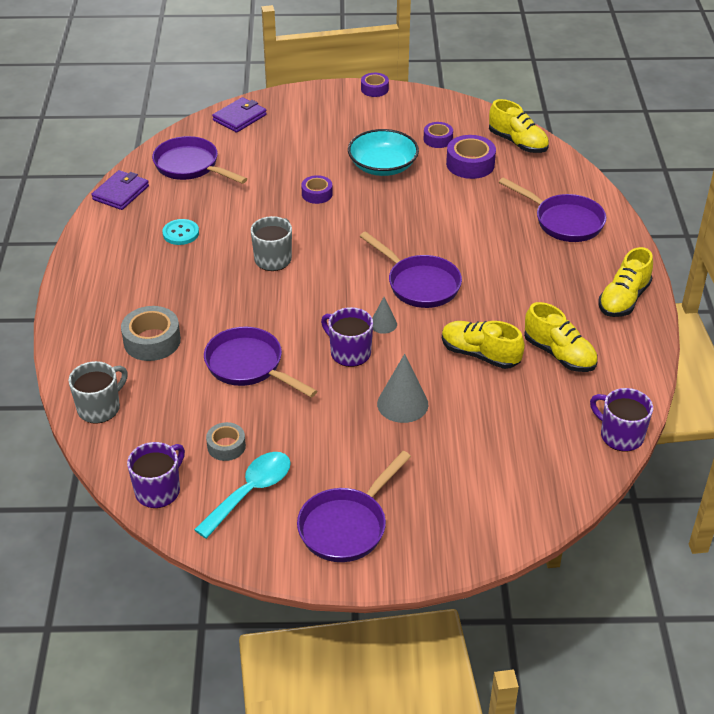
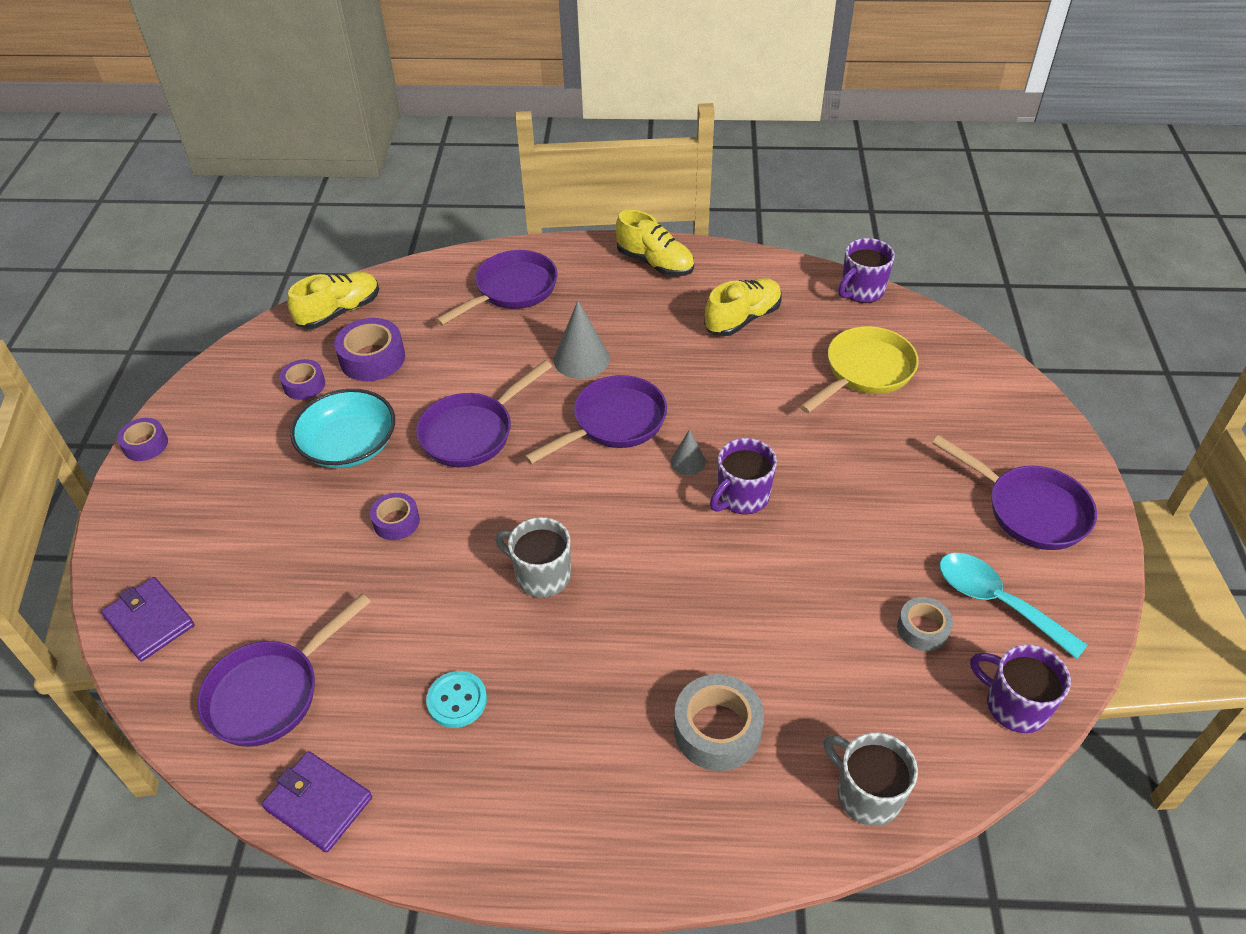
camera: 85 degrees left, 5 degrees up
(249, 366) = (769, 605): purple pan -> purple pan (472, 432)
(402, 404) = (829, 451): grey cone -> grey cone (581, 359)
(480, 354) = (743, 380): yellow shoe -> none
(504, 431) = (865, 372): none -> yellow pan

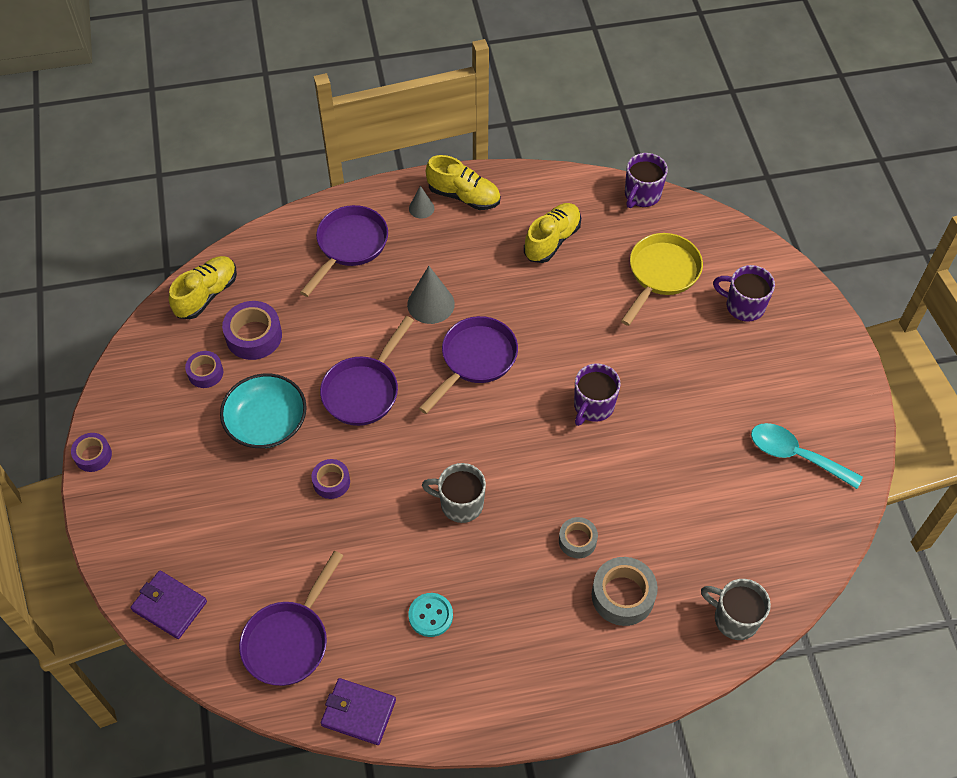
camera: 15 degrees left, 10 degrees up
(688, 461) = (543, 383): grey cone -> grey cone (421, 208)
(922, 629) = (748, 488): grey tape -> grey tape (577, 540)
(1014, 705) = (820, 532): purple mug -> purple mug (743, 306)
(1029, 510) = (806, 374): purple pan -> none

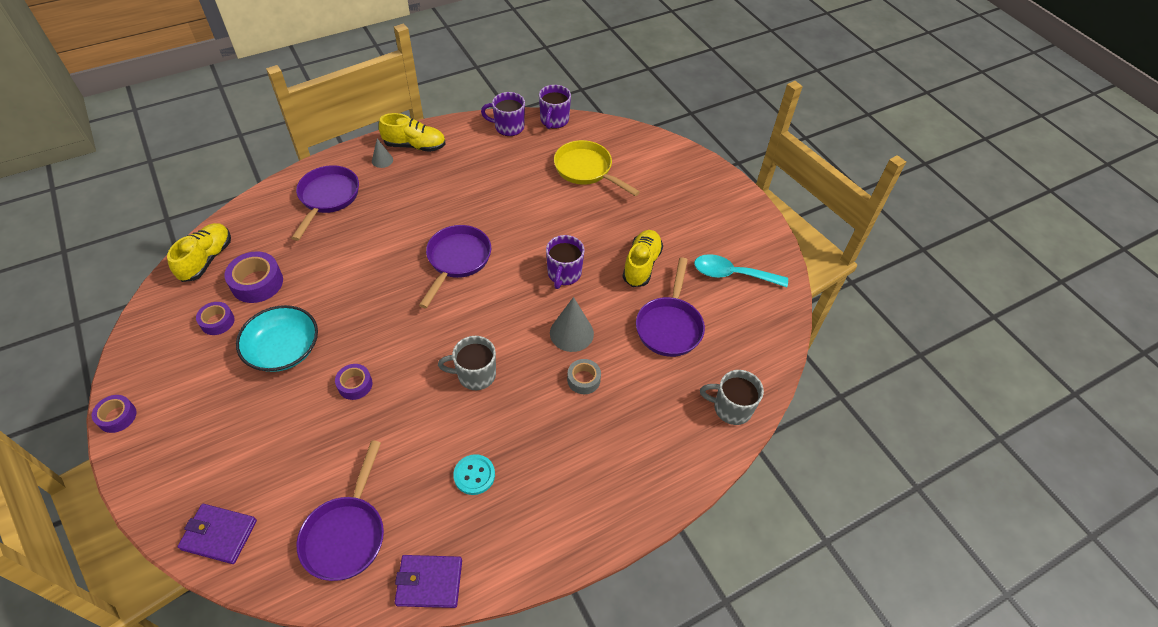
camera: 20 degrees left, 5 degrees down
(364, 390) = (367, 304): purple pan -> purple pan (669, 326)
(431, 304) = (408, 227): grey cone -> grey cone (571, 333)
(552, 240) = (494, 163): yellow shoe -> yellow shoe (641, 265)
(623, 595) = (635, 414): grey tape -> none
(661, 274) = (586, 170): yellow pan -> yellow pan turned 60 degrees counterclockwise
(743, 306) = (655, 179): purple mug -> purple mug (508, 127)

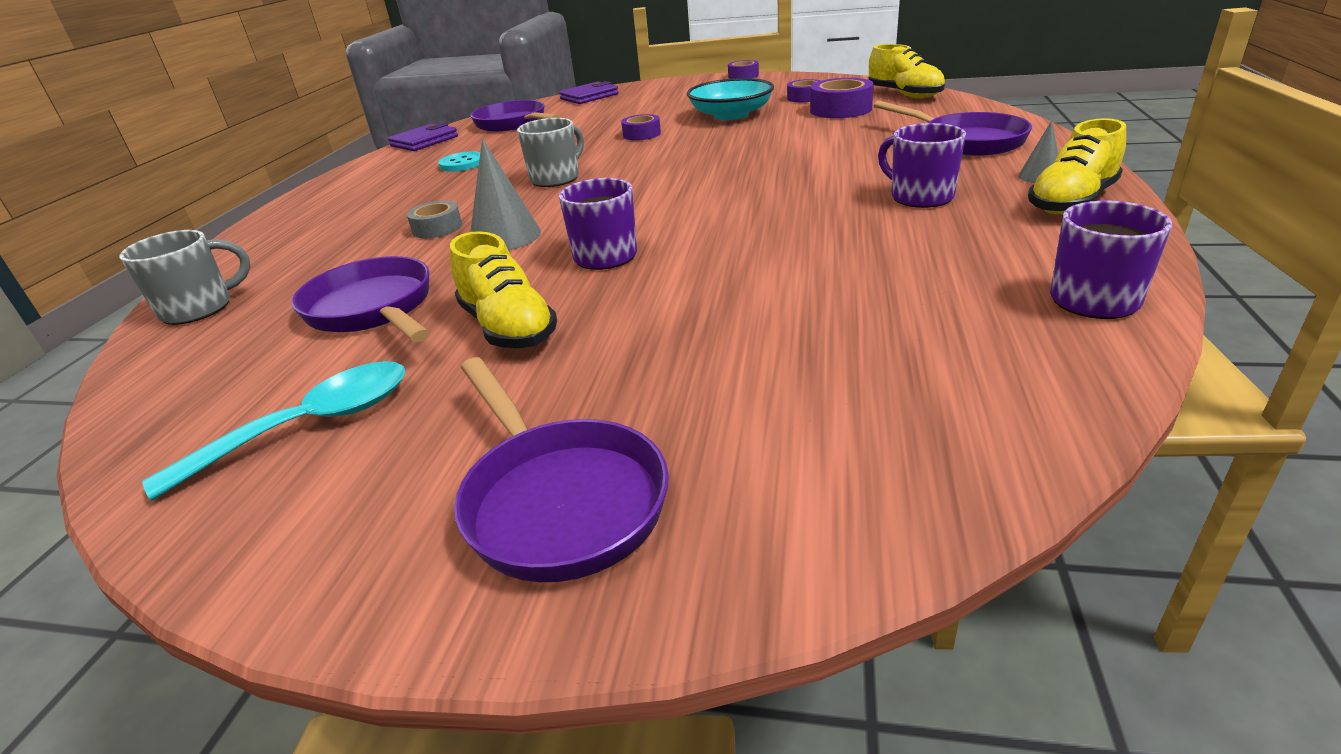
camera: 135 degrees right, 20 degrees down
(457, 260) = (741, 194): purple pan -> purple pan (560, 500)
(554, 120) = (1099, 369): purple mug -> purple mug (920, 197)
(586, 170) = (840, 354): yellow pan -> none

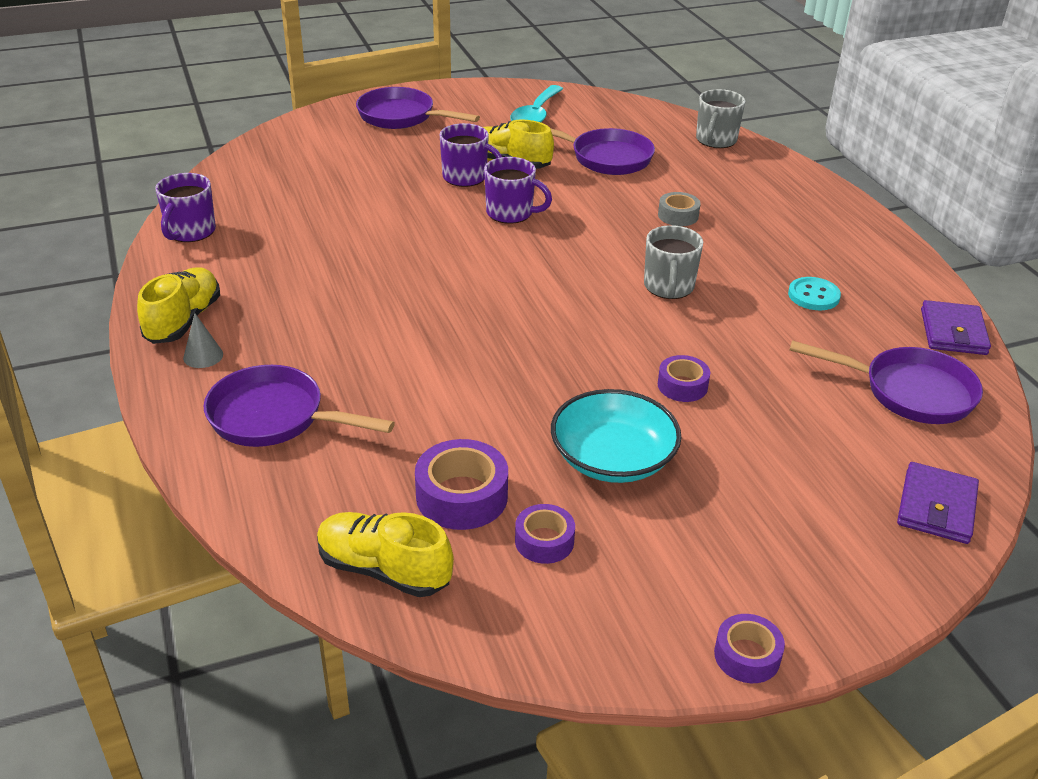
camera: 145 degrees right, 5 degrees up
(505, 237) = (608, 217): grey cone -> none
(920, 197) = (307, 310): purple mug -> purple mug (466, 177)

